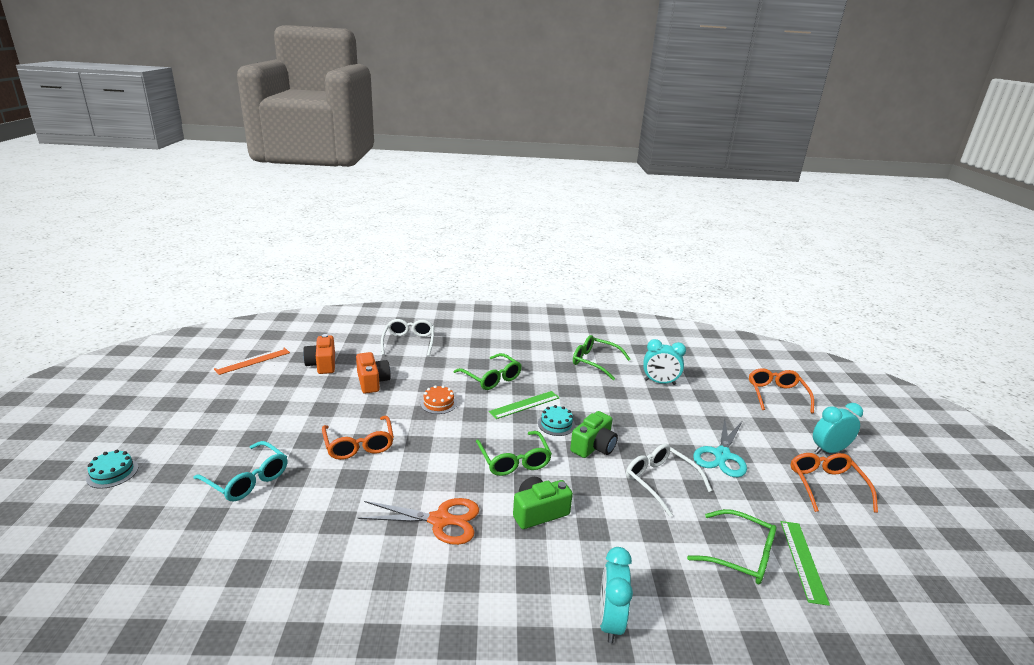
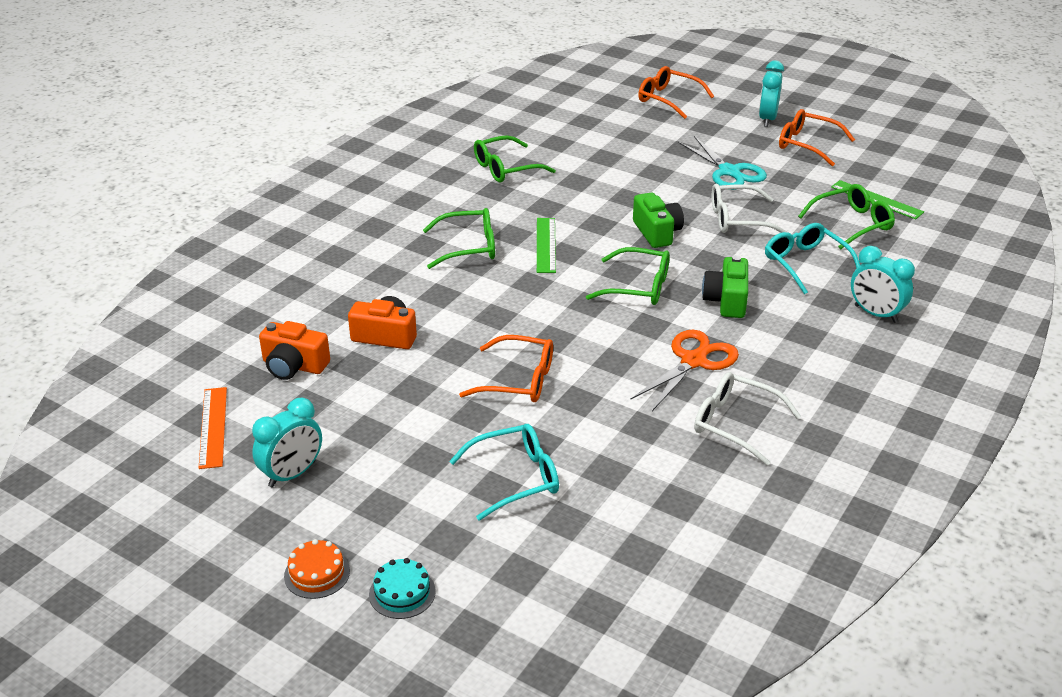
camera: 55 degrees left, 10 degrees up
(409, 342) = (312, 280): white glasses -> white glasses (735, 424)
(438, 403) = (486, 301): orange cake -> orange cake (317, 573)
(556, 424) = (600, 239): turquoise cake -> none
(641, 544) = (806, 264): none -> turquoise glasses
(659, 382) = (585, 148): turquoise clock -> turquoise clock (292, 474)

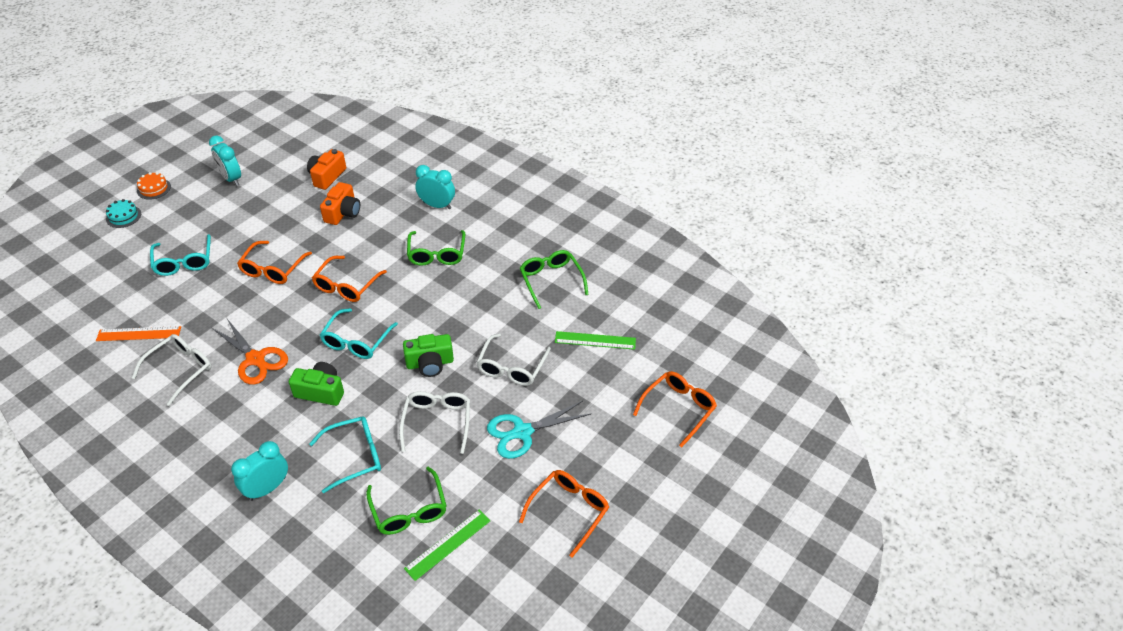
camera: 95 degrees right, 10 degrees up
(213, 427) = (284, 150): orange ruler -> orange ruler (139, 334)
(541, 309) = (346, 286): none -> orange glasses
(546, 245) = (429, 295): green ruler -> green ruler (595, 340)
(638, 287) = (356, 341): green glasses -> turquoise glasses
(646, 183) = (511, 367): none -> white glasses
(767, 119) = (629, 487): turquoise clock -> turquoise clock (437, 205)

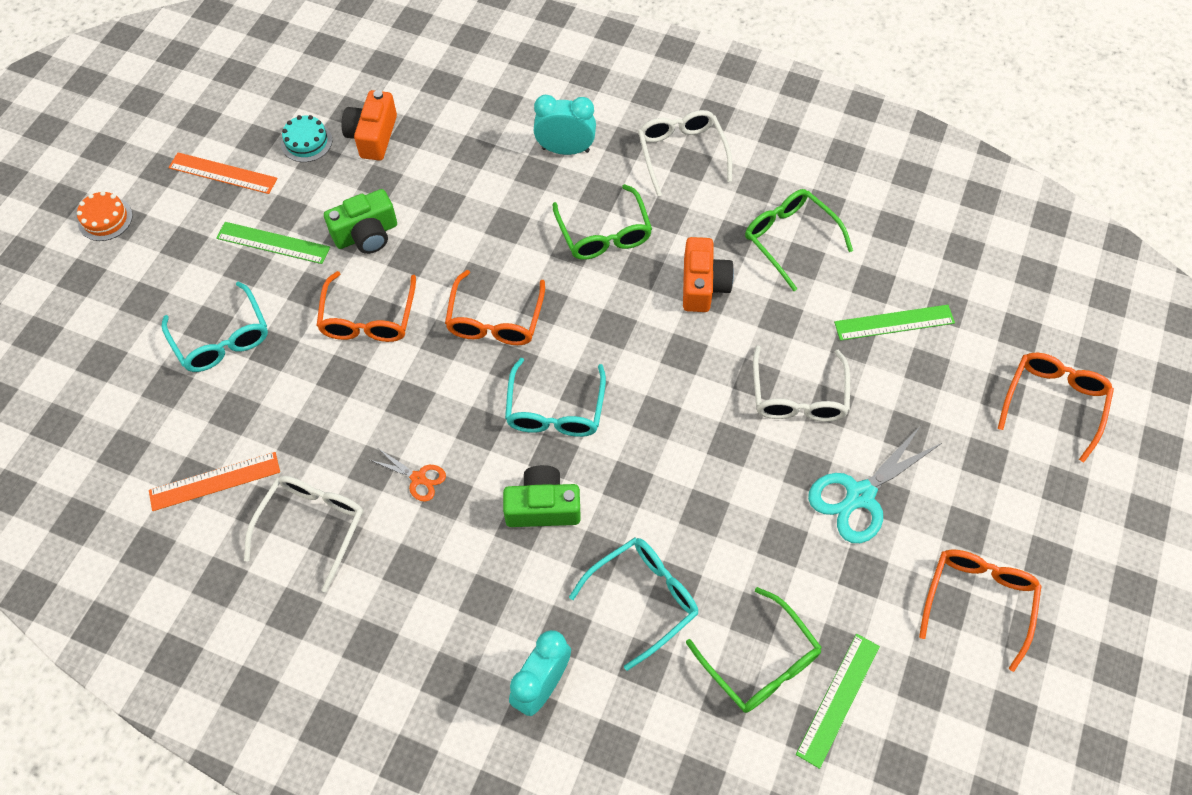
camera: 15 degrees left, 15 degrees up
(123, 216) = (81, 280): turquoise cake -> turquoise cake (306, 142)
(231, 179) = (223, 173): turquoise clock -> orange ruler
(240, 219) = (273, 243): none -> green ruler
(255, 359) = (418, 478): orange scissors -> orange scissors, size x0.52
(343, 213) = (429, 195): orange camera -> orange camera (703, 285)
(430, 363) = (679, 419): green camera -> green camera (366, 234)
(437, 422) = (734, 512): white glasses -> white glasses (681, 154)

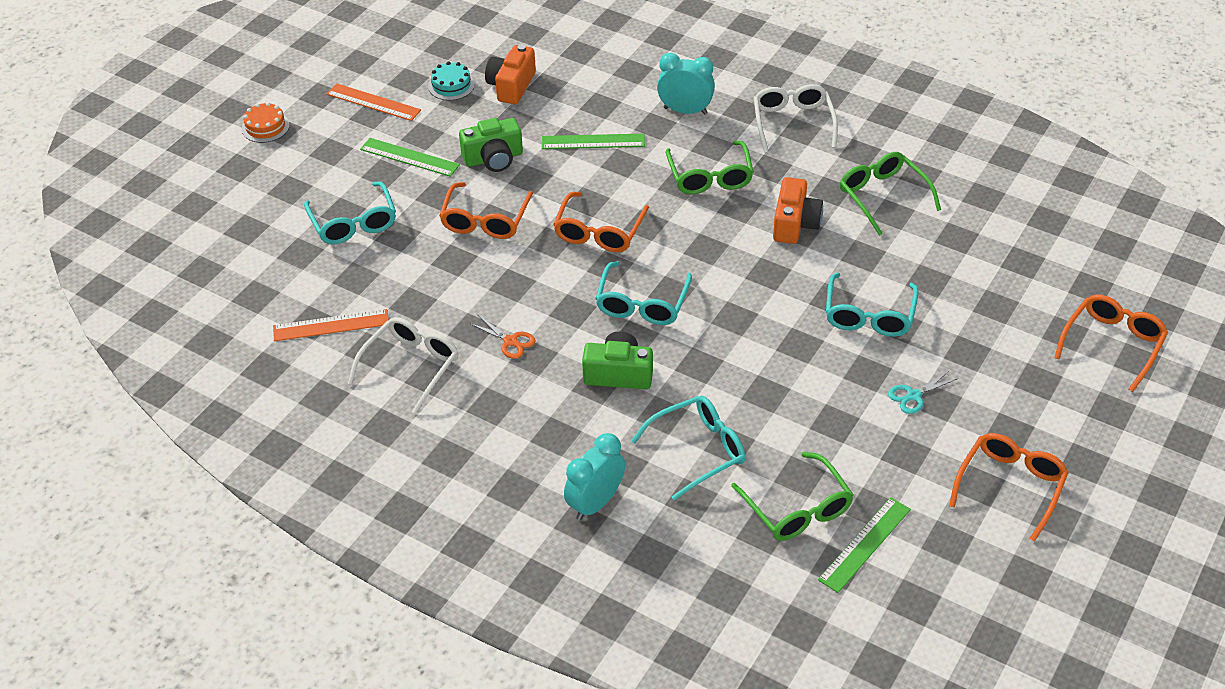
camera: 10 degrees right, 15 degrees down
(798, 396) = (869, 315): white glasses -> turquoise glasses
(860, 495) = (913, 396): turquoise scissors -> turquoise scissors, size x0.52
(894, 323) = (970, 269): green ruler -> green ruler (593, 142)

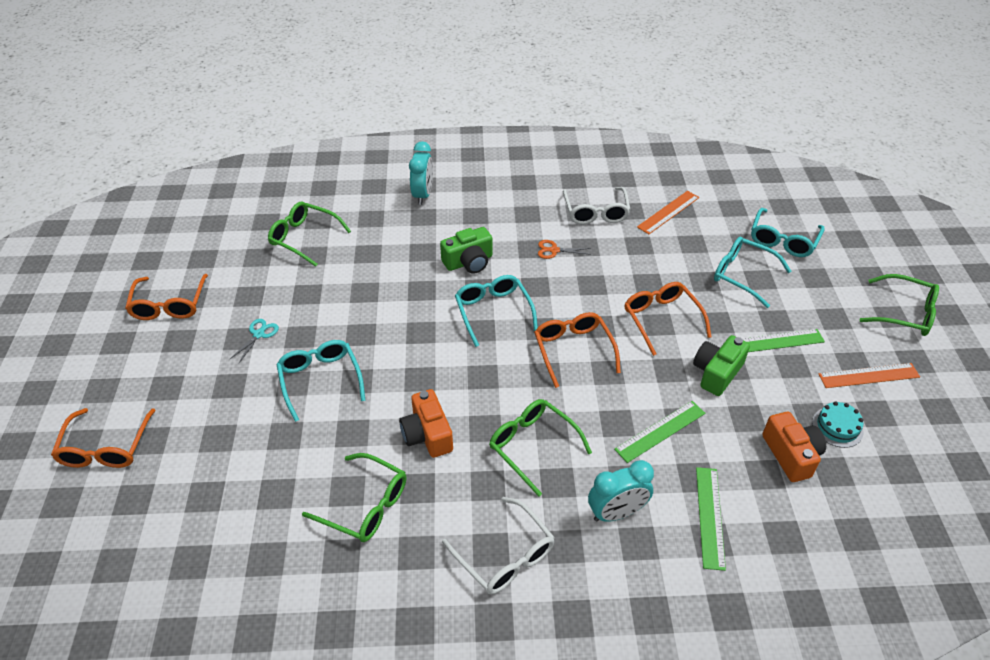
camera: 145 degrees right, 0 degrees up
(265, 127) = (904, 313): orange cake -> green glasses
(698, 450) = (384, 242): turquoise glasses -> turquoise glasses (783, 240)
(864, 544) = (254, 237): green ruler -> green ruler (710, 517)

